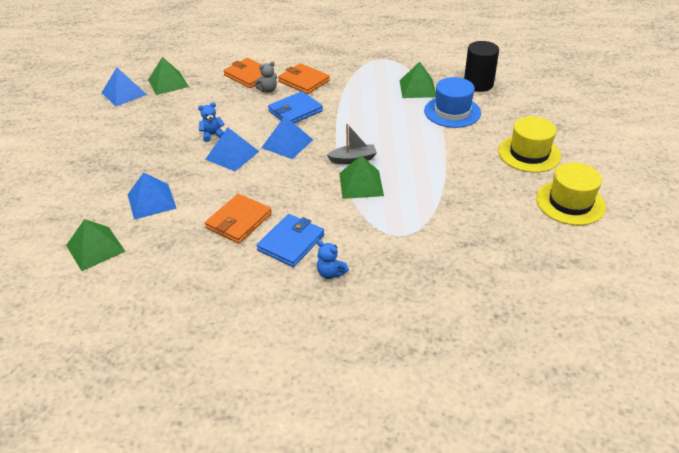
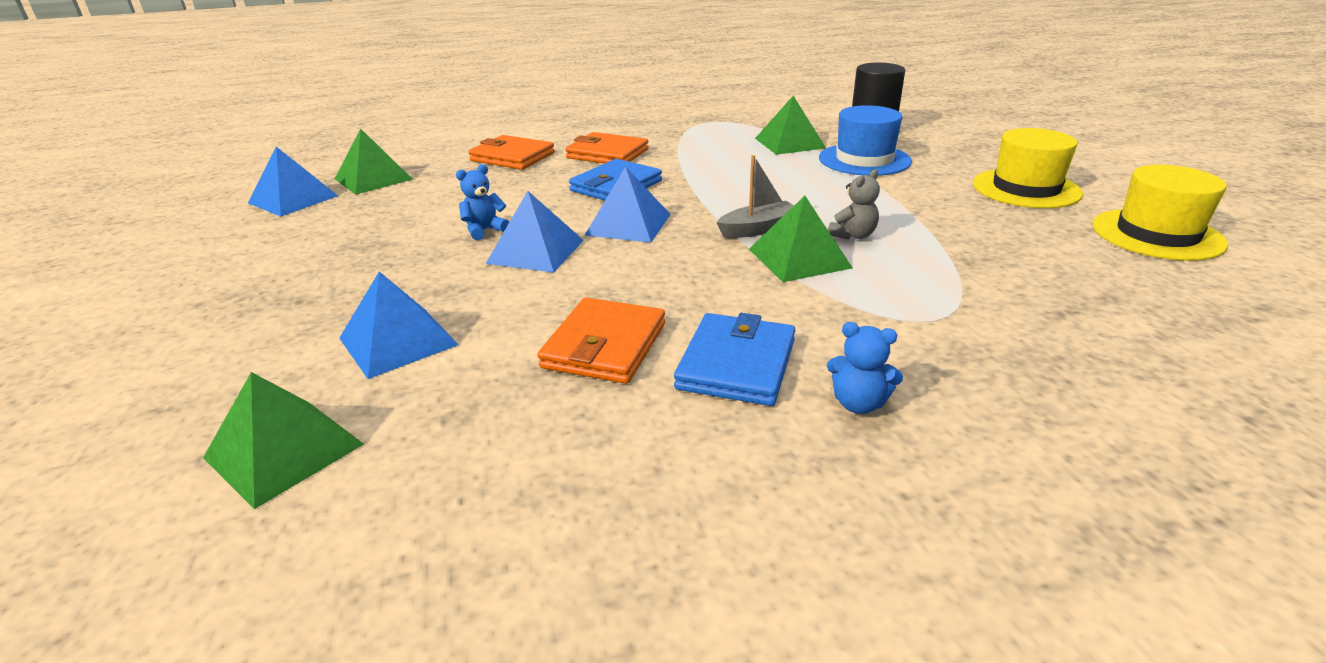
camera: 15 degrees left, 10 degrees down
(268, 90) = (554, 168): grey teddy bear -> grey teddy bear (853, 235)

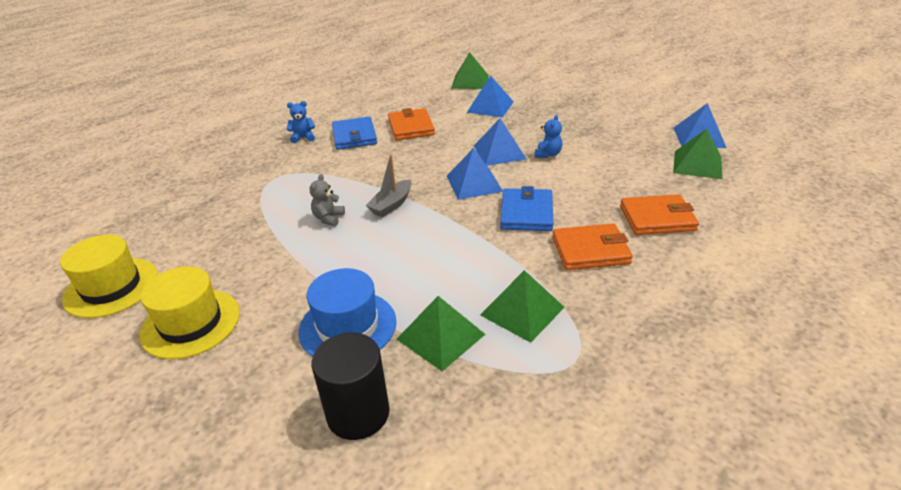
camera: 150 degrees right, 5 degrees up
(799, 258) = (354, 191): green pyramid -> green pyramid (522, 311)

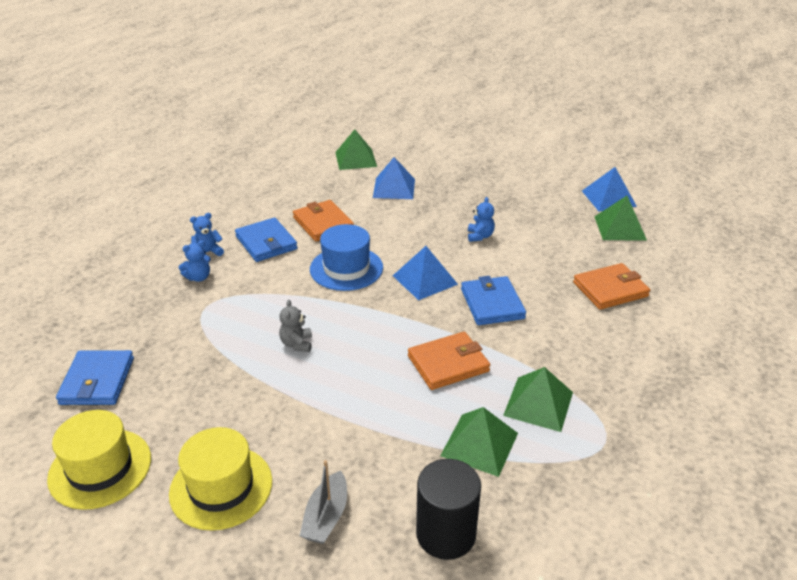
camera: 20 degrees left, 0 degrees up
(156, 220) = (97, 381): none -> blue wallet
(284, 155) = (198, 277): none -> blue teddy bear
(348, 326) = (386, 454): blue hat -> blue hat (346, 268)
(391, 205) = (354, 317): grey boat -> grey boat (326, 517)
(499, 152) = (431, 240): blue pyramid -> none
(590, 250) = (568, 332): orange wallet -> orange wallet (448, 364)

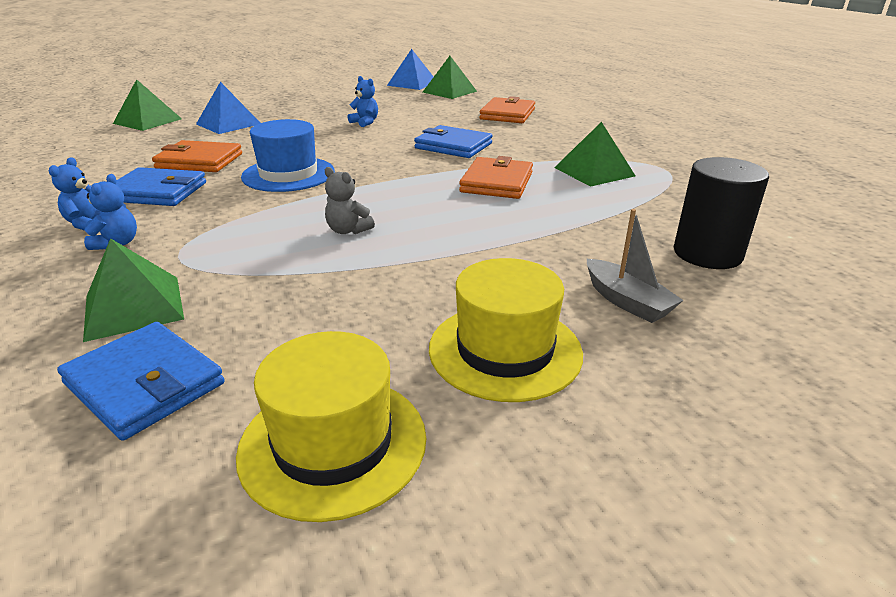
camera: 50 degrees left, 5 degrees down
(425, 279) = (374, 154): blue pyramid -> none
(479, 444) = (612, 205): green pyramid -> green pyramid (133, 307)

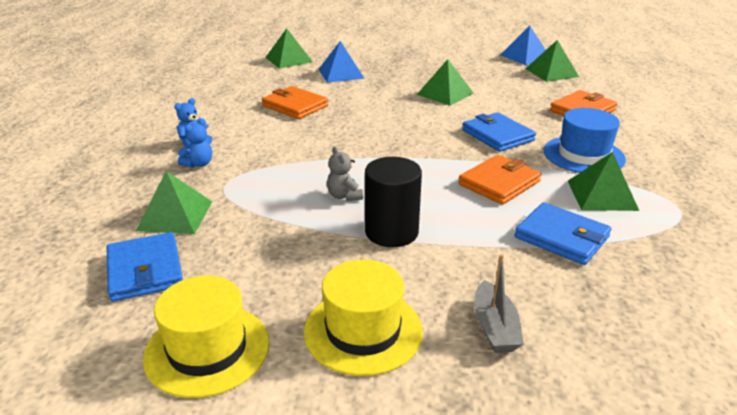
camera: 30 degrees right, 0 degrees up
(157, 192) = (250, 127): blue wallet -> blue wallet (561, 237)
(288, 174) = (345, 133): blue hat -> blue hat (583, 155)
(365, 122) = (445, 94): blue teddy bear -> green pyramid
(707, 253) = (618, 311): black cylinder -> black cylinder (391, 232)

